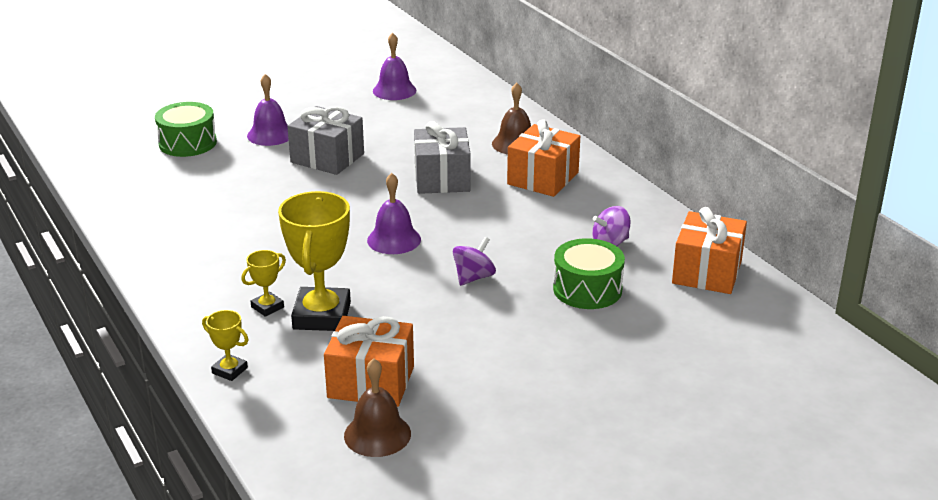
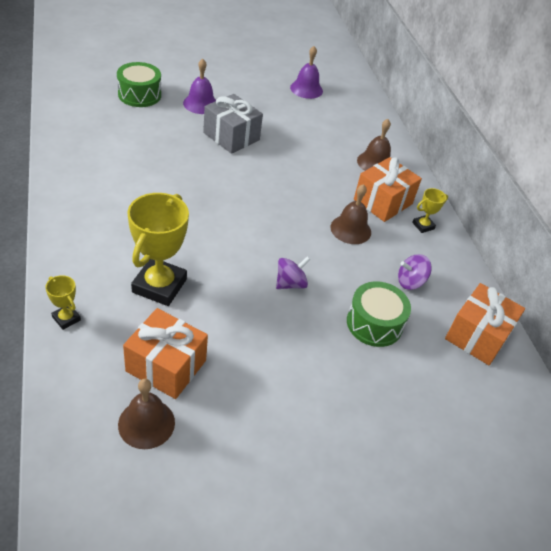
camera: 10 degrees right, 15 degrees up
(267, 307) = (123, 264): yellow trophy -> yellow trophy (423, 226)
(394, 240) = (246, 227): purple bell -> none
(442, 178) = (306, 180): grey gift -> none
(518, 212) = (350, 229): none -> brown bell

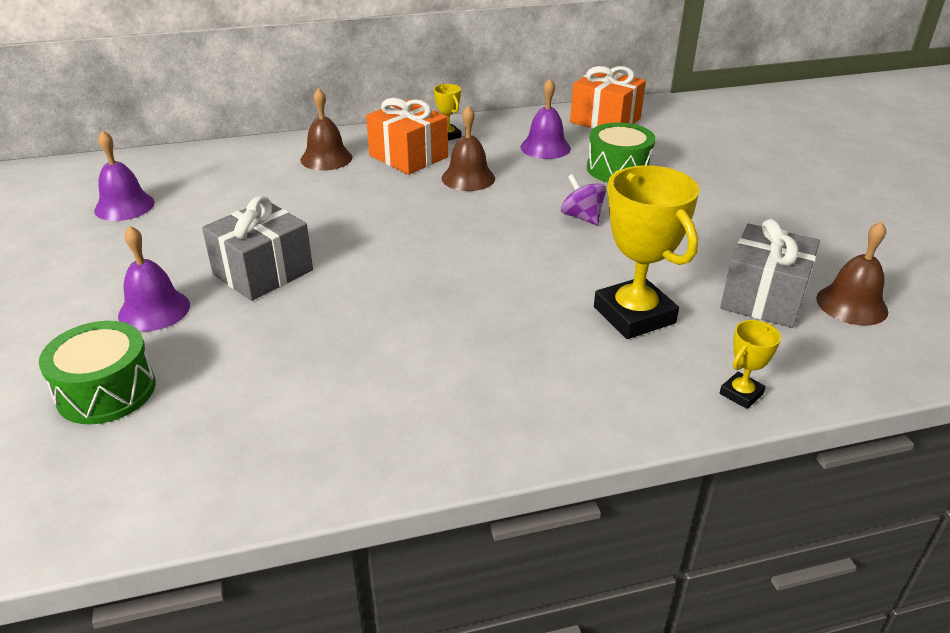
camera: 85 degrees left, 10 degrees down
(159, 285) = (634, 315): yellow trophy -> yellow trophy turned 45 degrees clockwise
(166, 366) = (763, 298): orange gift -> grey gift
(410, 282) = (545, 147): purple spinning top -> purple bell

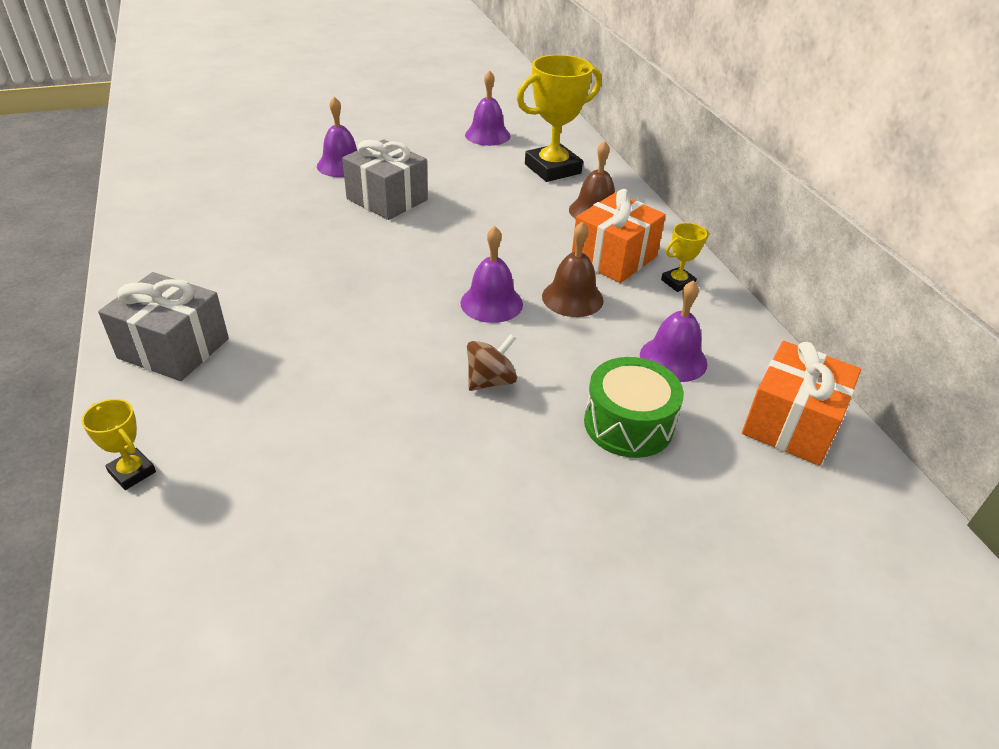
camera: 85 degrees right, 5 degrees up
(106, 391) = (255, 163): green drum -> none
(475, 214) = (491, 303): none -> purple bell
(582, 217) = (490, 381): purple spinning top -> brown spinning top
(634, 315) = (285, 406): yellow trophy -> yellow trophy (552, 169)
(763, 298) = (297, 527): grey gift -> grey gift (174, 348)
(851, 304) = (264, 628): brown bell -> none

